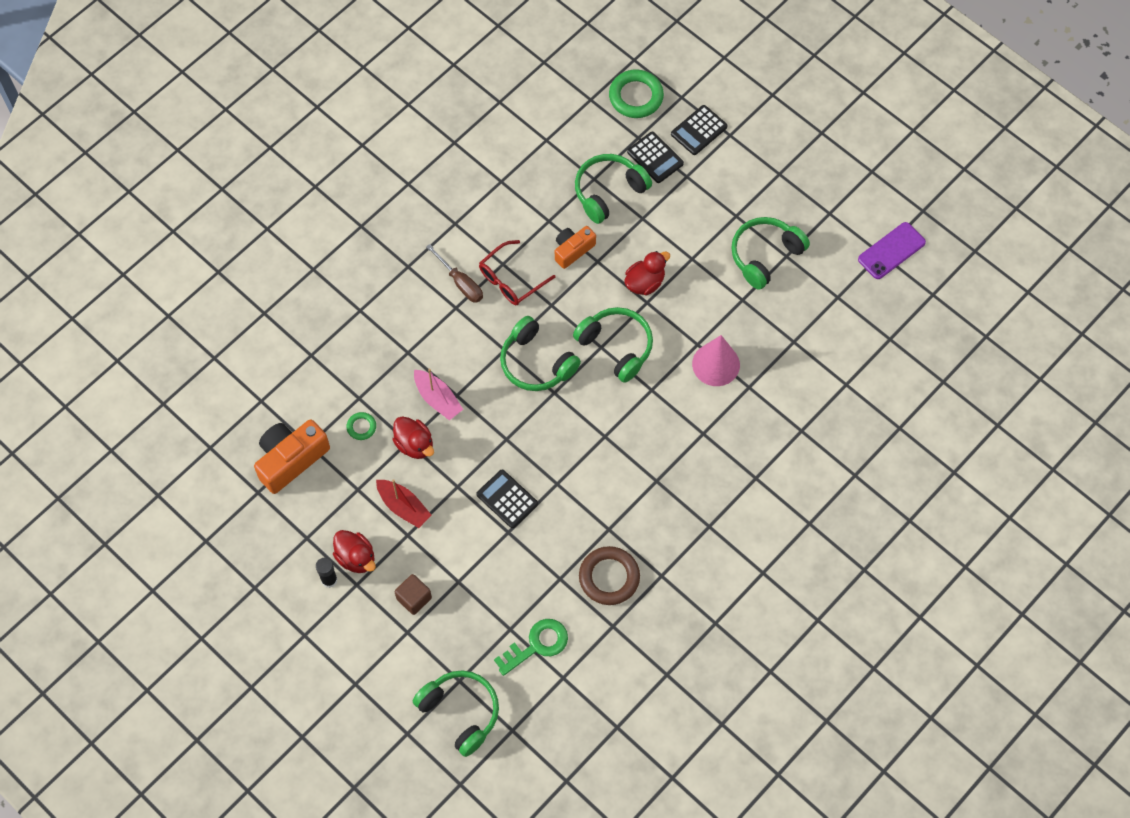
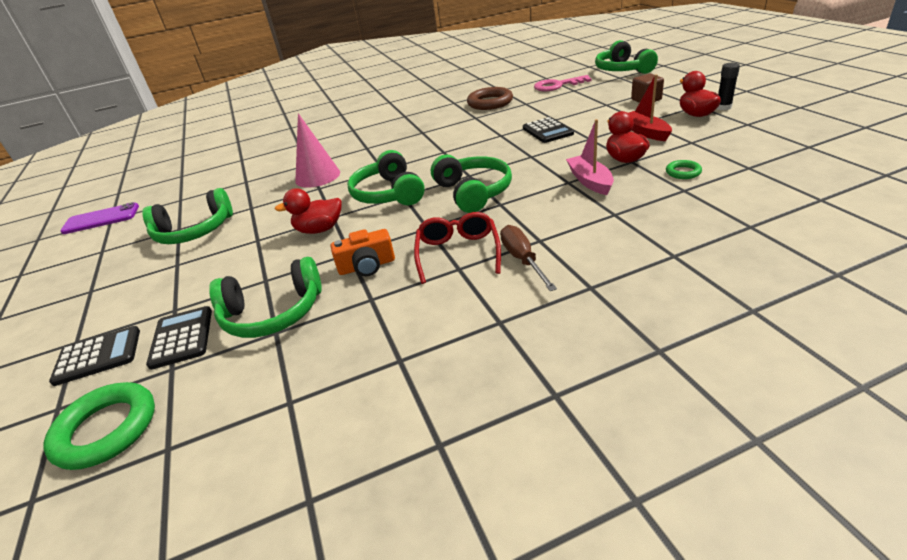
camera: 150 degrees left, 30 degrees down
(291, 459) = (770, 160): orange camera -> none
(511, 280) = (458, 253): red glasses -> red glasses turned 75 degrees counterclockwise
(537, 645) = (557, 85): green key -> pink key

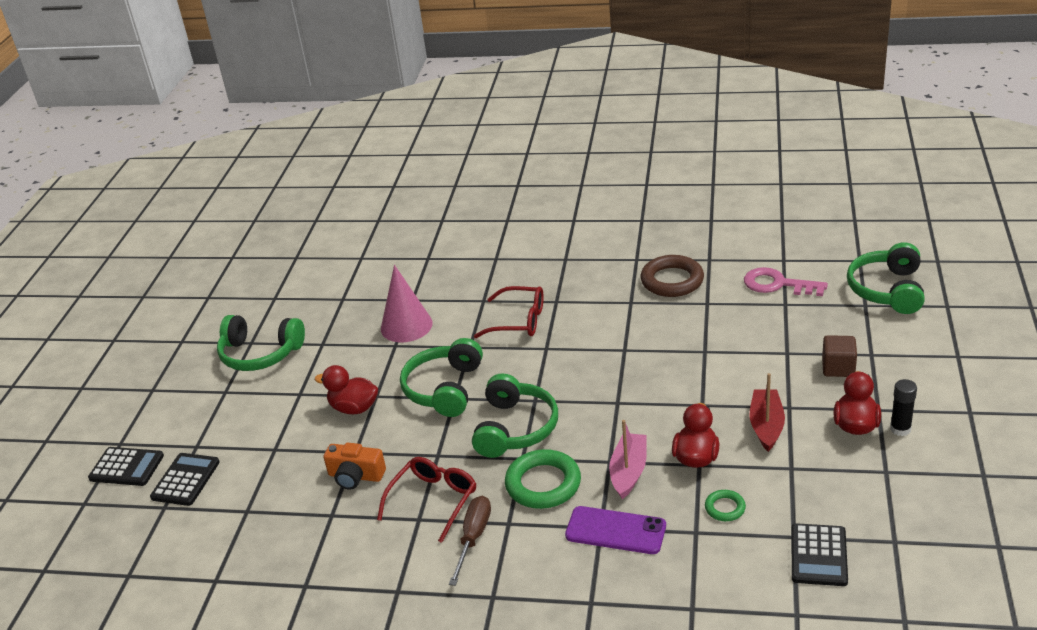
camera: 30 degrees right, 0 degrees up
(101, 219) = (201, 293): purple phone -> purple phone (615, 531)
(106, 429) = (103, 539): green ring -> green ring (543, 484)
(273, 313) = (257, 490): green headphones -> none
(406, 147) = (519, 321): none -> red glasses
(547, 131) = (675, 368): black calculator -> black calculator (818, 555)

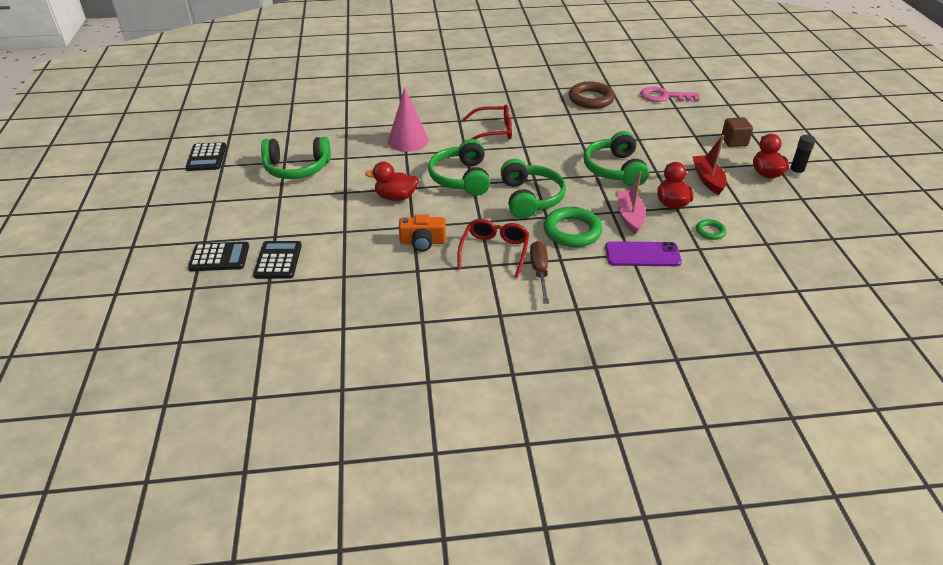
camera: 20 degrees left, 5 degrees up
(818, 555) = (790, 253): black calculator -> black calculator (206, 157)
(887, 290) = (737, 95): green headphones -> green headphones (614, 169)

